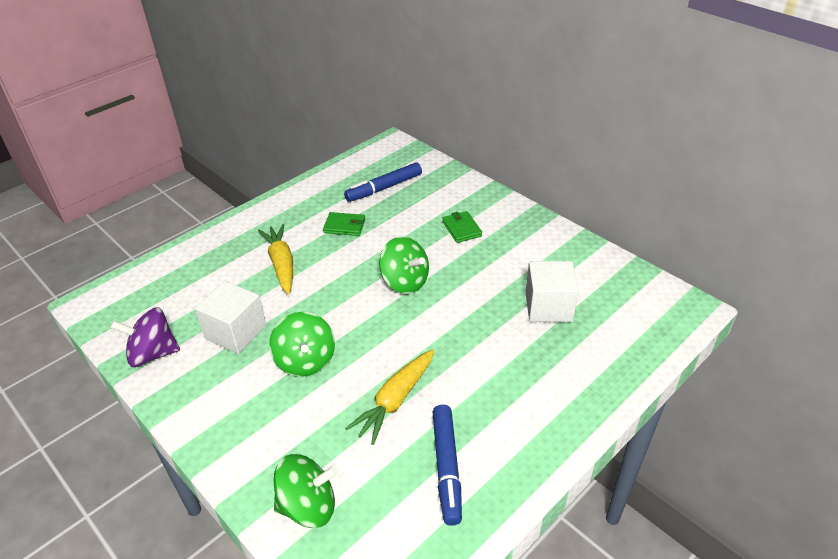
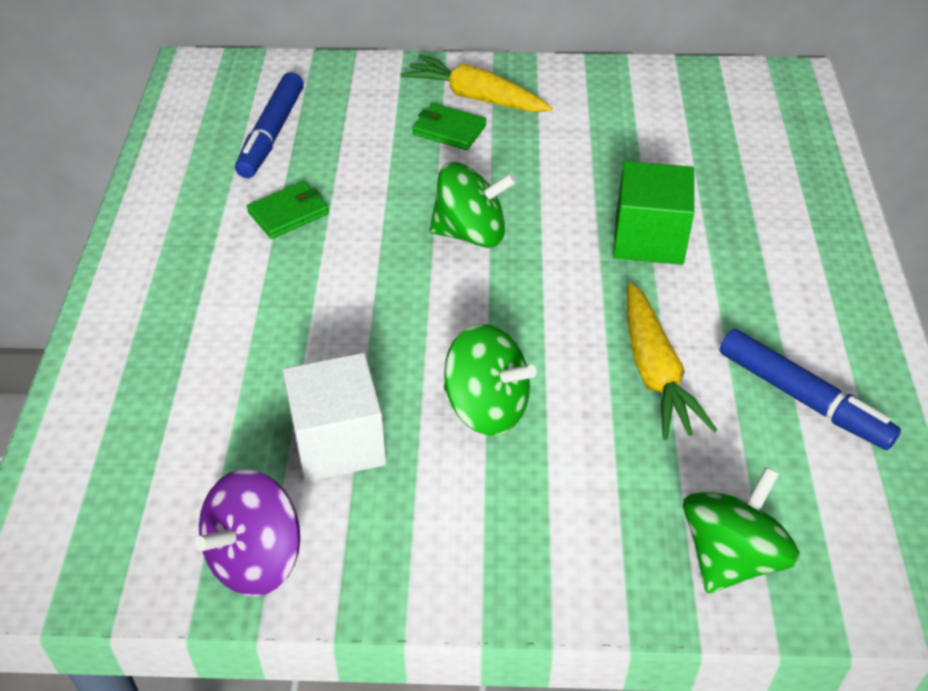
camera: 45 degrees left, 5 degrees up
(281, 264) = (270, 315): yellow carrot -> yellow carrot (475, 97)
(483, 338) = (649, 238): none -> green cube
(548, 306) = (666, 161): white cube -> none

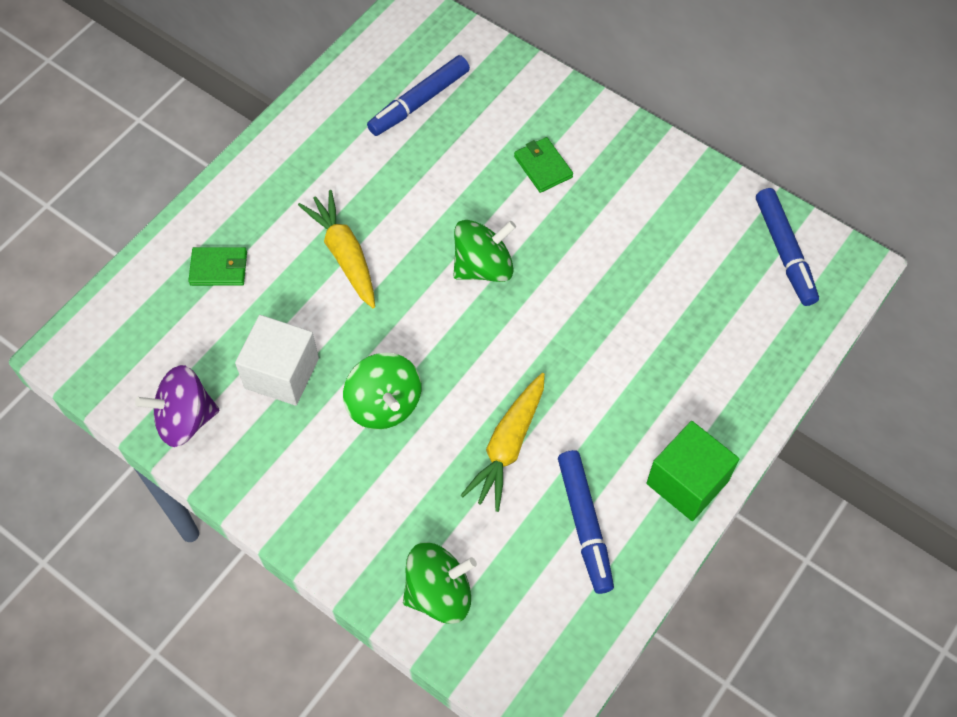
camera: 35 degrees right, 15 degrees up
(288, 213) = (379, 180): green wallet -> green wallet (219, 268)
(471, 233) = (483, 267): green spinning top -> green spinning top turned 60 degrees counterclockwise
(475, 97) = (587, 146): yellow carrot -> yellow carrot (344, 254)
(649, 238) = (600, 343): green cube -> green cube (687, 482)
(730, 95) = (784, 252): none -> blue marker

